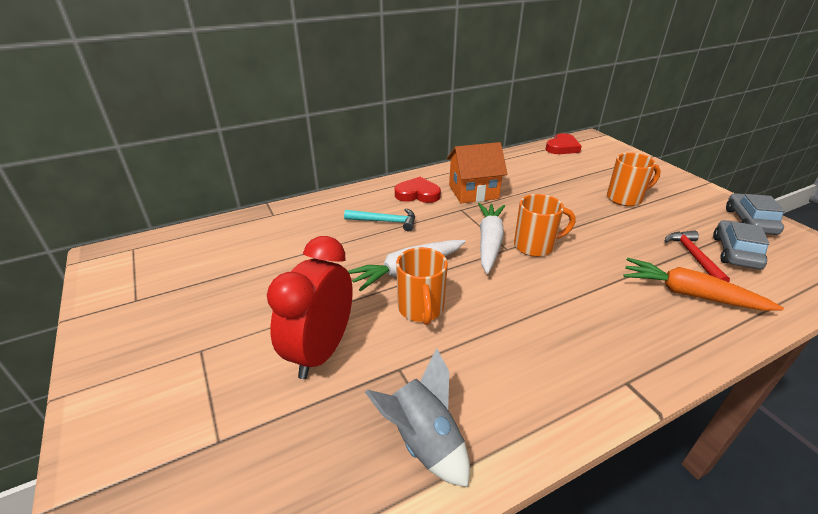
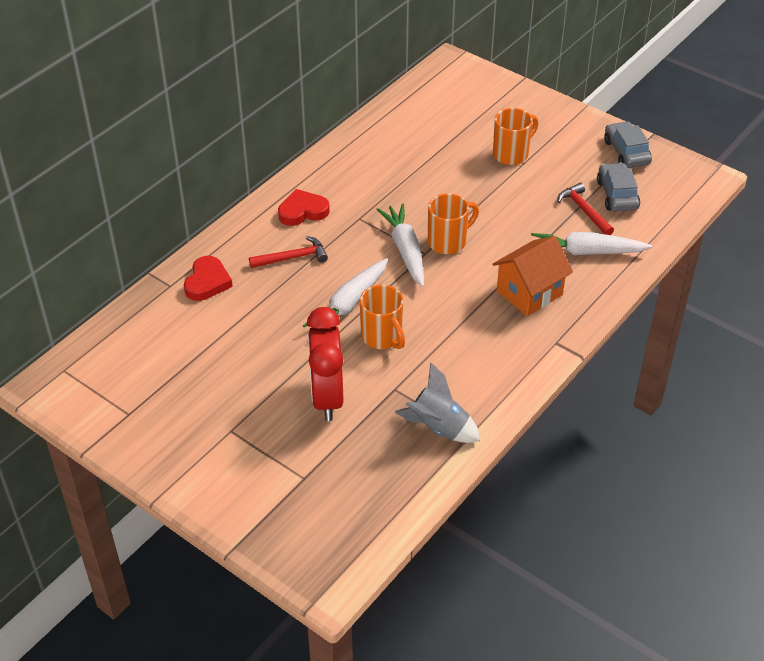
camera: 25 degrees left, 10 degrees up
(385, 221) = (293, 258): turquoise hammer -> red hammer
(473, 192) = (359, 190): orange house -> orange house (529, 293)
(562, 147) = (424, 90): red heart -> red heart (207, 282)
(689, 294) = (586, 252): orange carrot -> white carrot

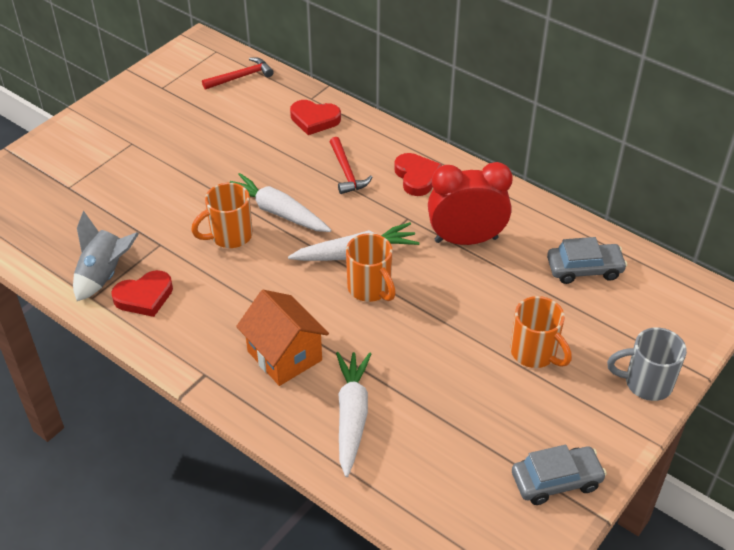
camera: 90 degrees right, 0 degrees up
(327, 397) = (158, 199): red clock -> red clock (466, 239)
(467, 393) = (144, 297): none -> red heart
(534, 104) = (646, 383): none -> grey mug
(584, 210) = (429, 420): red hammer -> red hammer (241, 77)
(617, 195) = (463, 459): grey car -> grey car (584, 269)

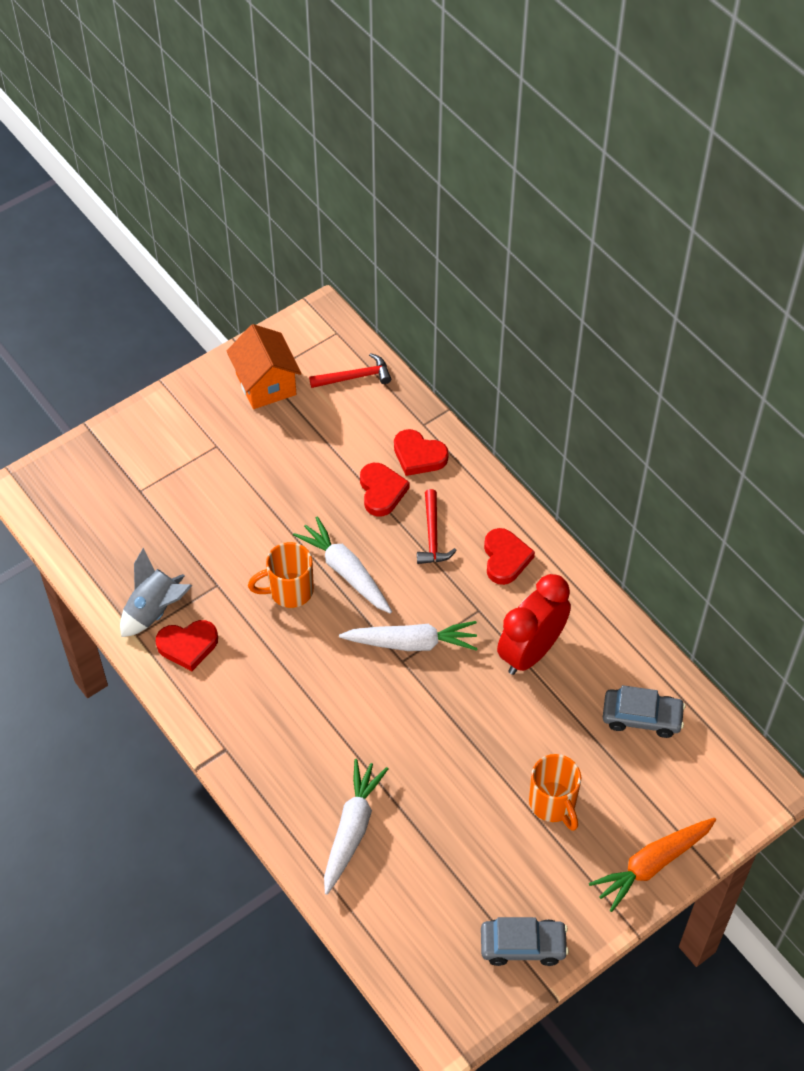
camera: 15 degrees right, 10 degrees up
(284, 356) = (306, 747): orange house -> orange house (266, 384)
(290, 149) = (381, 491): none -> red heart
(370, 289) = (413, 689): orange mug -> none
(466, 239) = (531, 652): red clock -> red clock turned 60 degrees counterclockwise
(646, 383) = (652, 864): grey mug -> orange carrot

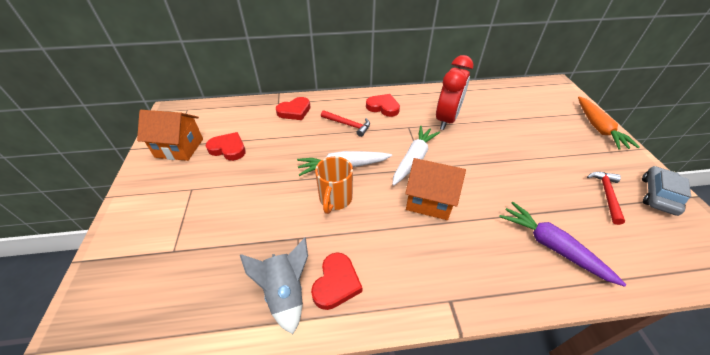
camera: 60 degrees left, 10 degrees down
(347, 686) = (429, 200): none -> orange house
(352, 829) = (551, 246): white carrot -> purple carrot
(355, 377) = (221, 114): red hammer -> red hammer (606, 195)
(381, 491) = (302, 132): red heart -> red heart (228, 149)
(531, 652) = (446, 119): red clock -> red clock turned 135 degrees counterclockwise
(553, 804) = (551, 147): orange mug -> none
(642, 717) = (504, 101): grey car -> none

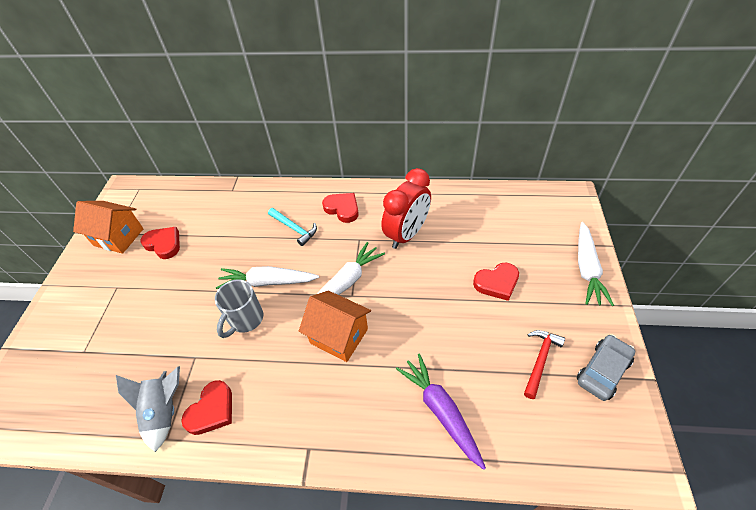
camera: 15 degrees right, 5 degrees up
(294, 111) = (245, 203): red heart -> red heart (497, 283)
(335, 199) = (245, 319): orange mug -> grey mug
(348, 125) = (294, 228): red hammer -> turquoise hammer
(598, 128) = (586, 269): orange carrot -> white carrot

